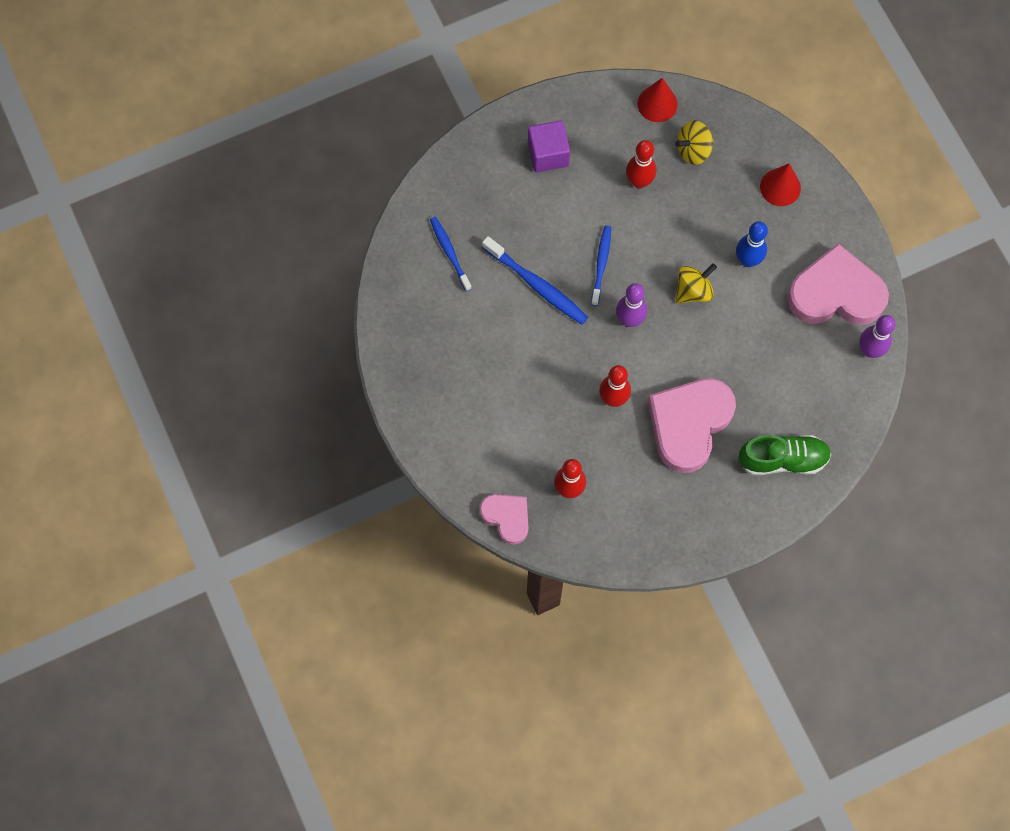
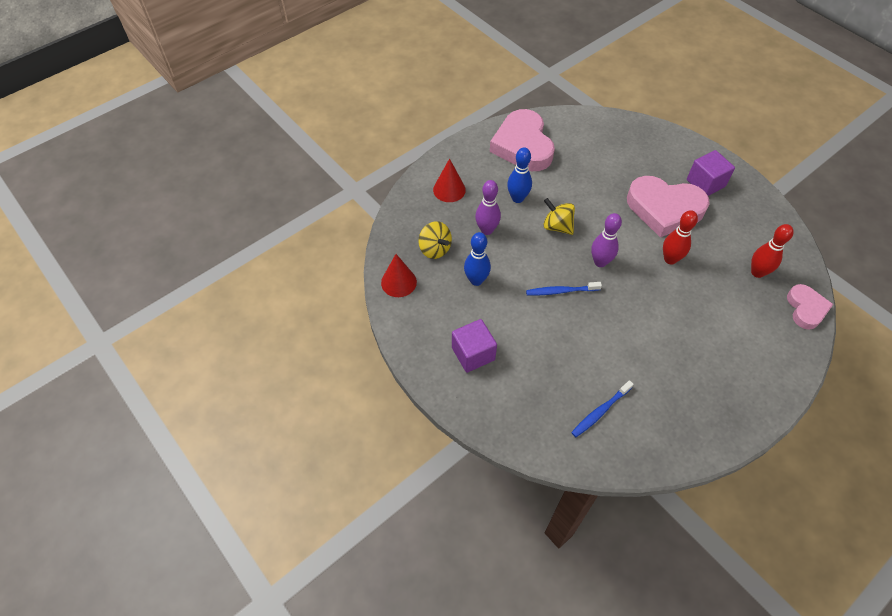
camera: 105 degrees left, 15 degrees down
(507, 517) = (806, 309): pink heart -> pink heart turned 150 degrees clockwise
(536, 285) = (600, 334): blue toothbrush -> none
(639, 182) = (476, 280): red bowling pin -> blue bowling pin
(718, 493) = (705, 183): none -> purple cube
(782, 459) = (660, 153): green shoe -> none
(869, 350) = (557, 122): purple bowling pin -> purple bowling pin (486, 230)

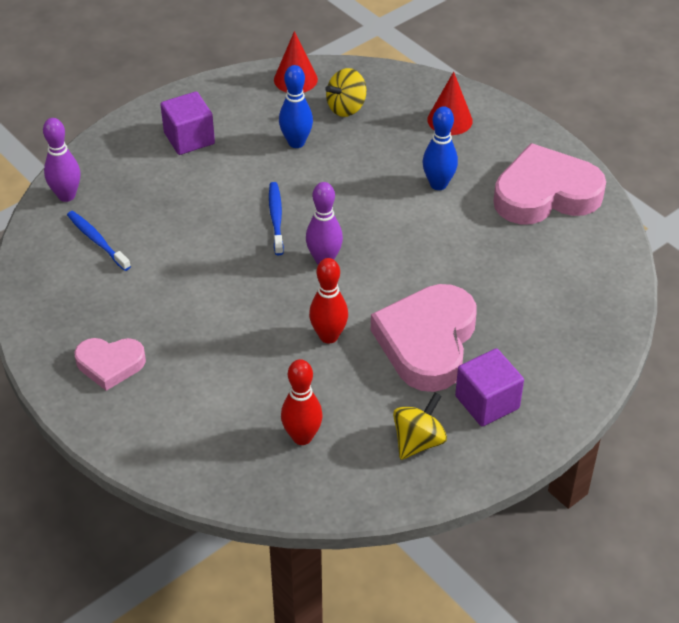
camera: 90 degrees right, 10 degrees down
(486, 230) = (379, 153): purple bowling pin -> purple bowling pin (66, 196)
(557, 226) = (388, 221): yellow spinning top -> yellow spinning top (418, 441)
(806, 309) = (231, 484): pink heart -> pink heart (110, 364)

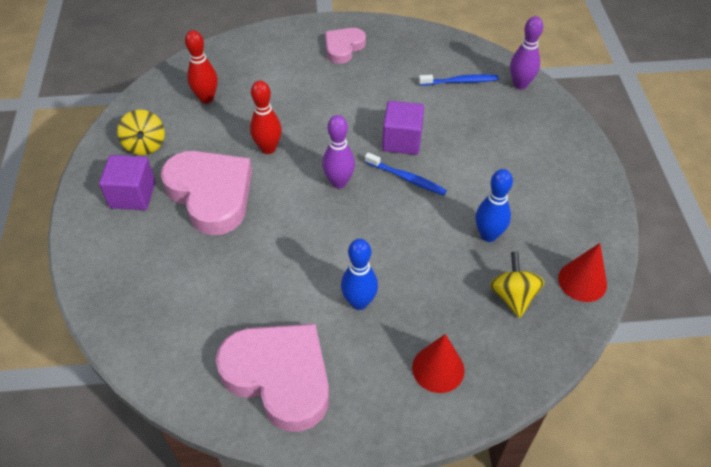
camera: 125 degrees right, 5 degrees up
(189, 138) = (542, 172): purple cube -> purple cube (402, 140)
(545, 194) = (279, 377): pink heart -> pink heart turned 75 degrees counterclockwise

